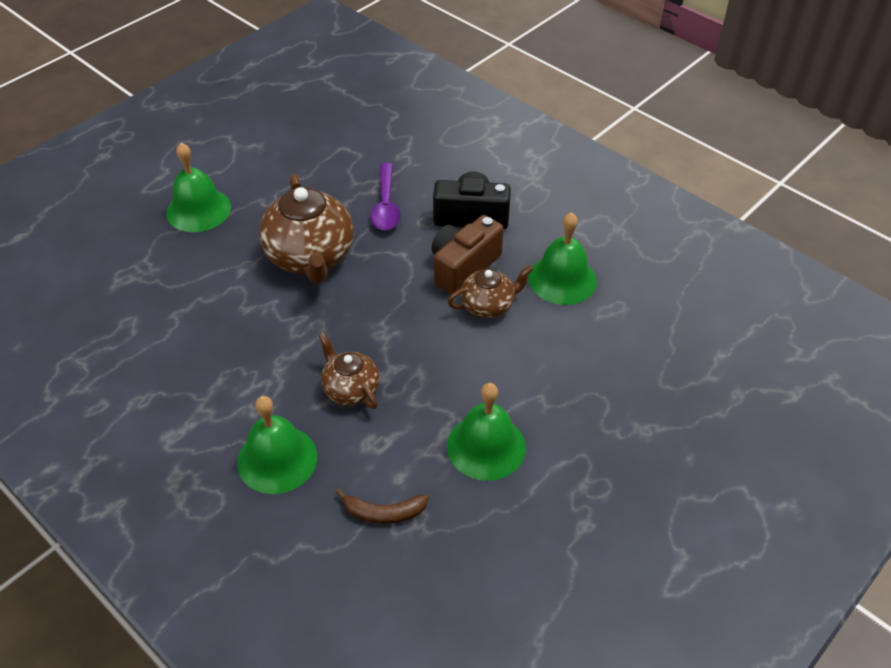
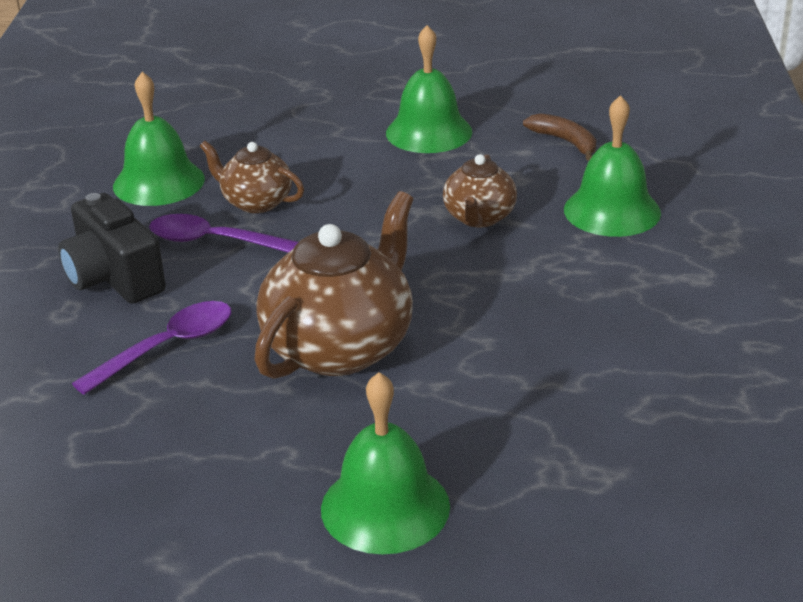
camera: 130 degrees left, 15 degrees down
(463, 267) = (214, 242): brown camera -> purple spoon

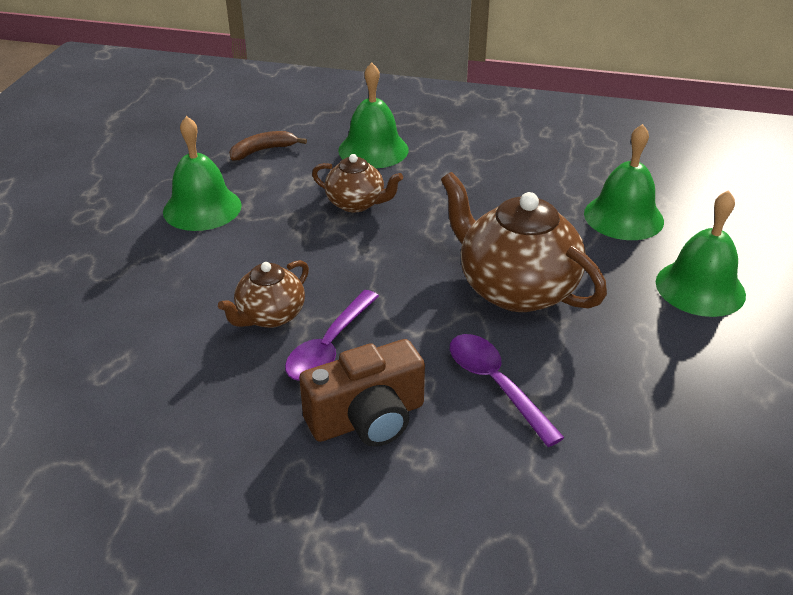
camera: 80 degrees left, 5 degrees up
(114, 277) = (367, 419): black camera -> brown camera
(159, 182) = (191, 380): green bell -> green bell (623, 217)

